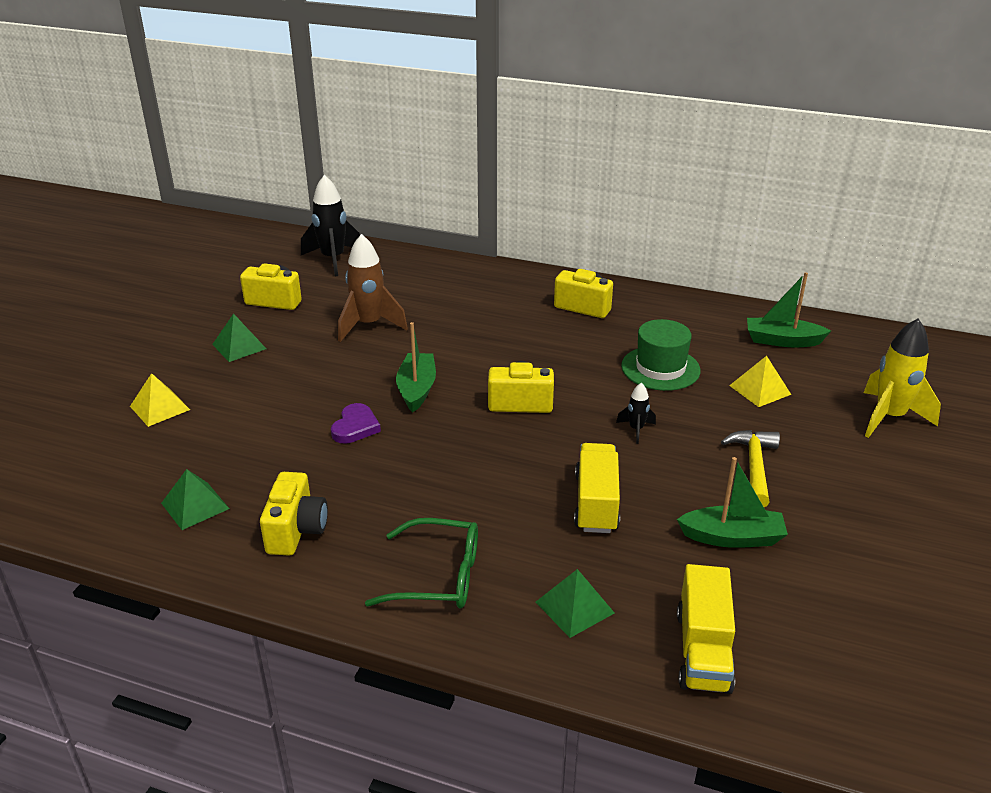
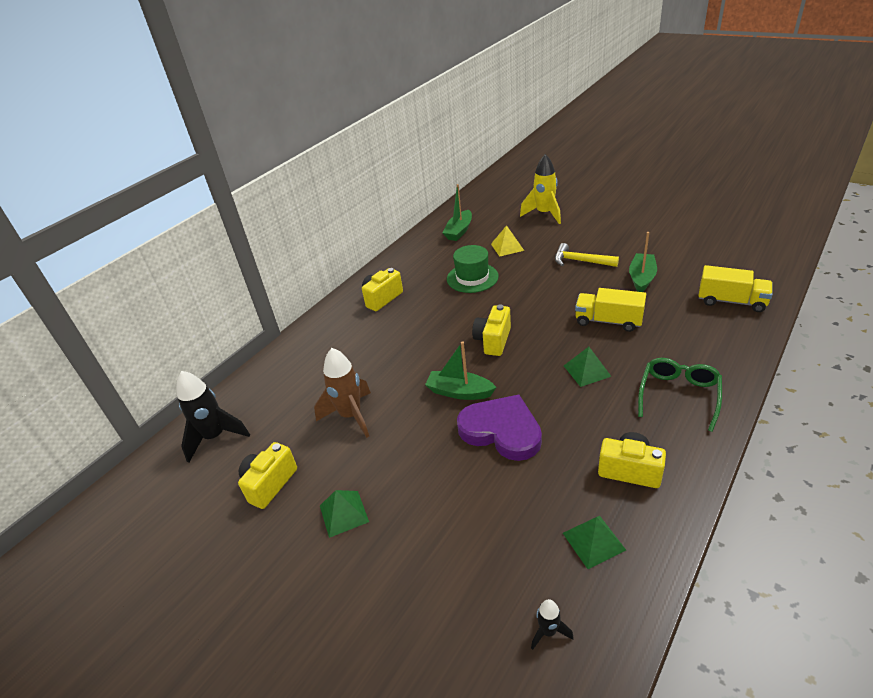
camera: 70 degrees left, 5 degrees up
(160, 408) = (432, 580): yellow pyramid -> none
(355, 427) = (501, 430): purple heart -> purple heart, size x1.89
(574, 607) = (702, 341): green pyramid -> green pyramid (587, 371)
(636, 429) = (536, 296): black rocket -> black rocket (548, 631)

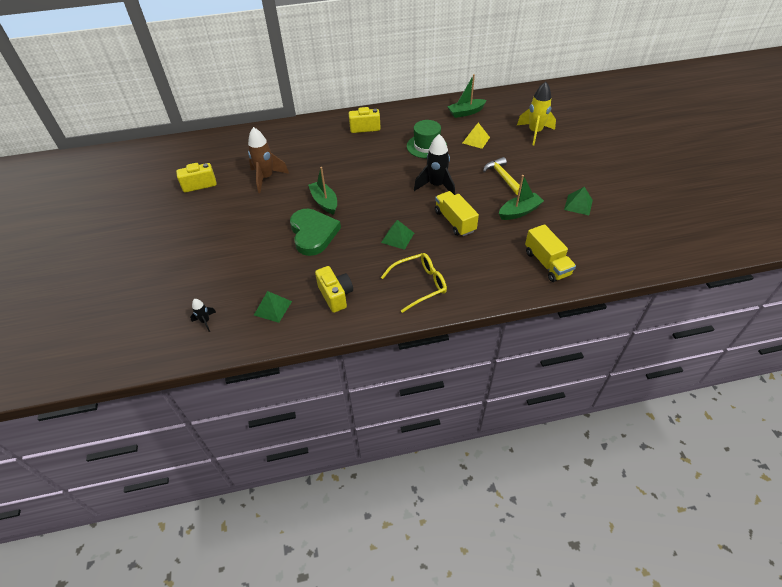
camera: 40 degrees right, 10 degrees up
(215, 437) = (208, 148): black rocket -> black rocket (436, 186)
(343, 513) = (206, 217): green pyramid -> green pyramid (578, 204)
(493, 341) = (380, 188): yellow camera -> none
(501, 430) = (313, 233): purple heart -> green heart
(678, 395) = (419, 285): green glasses -> yellow glasses

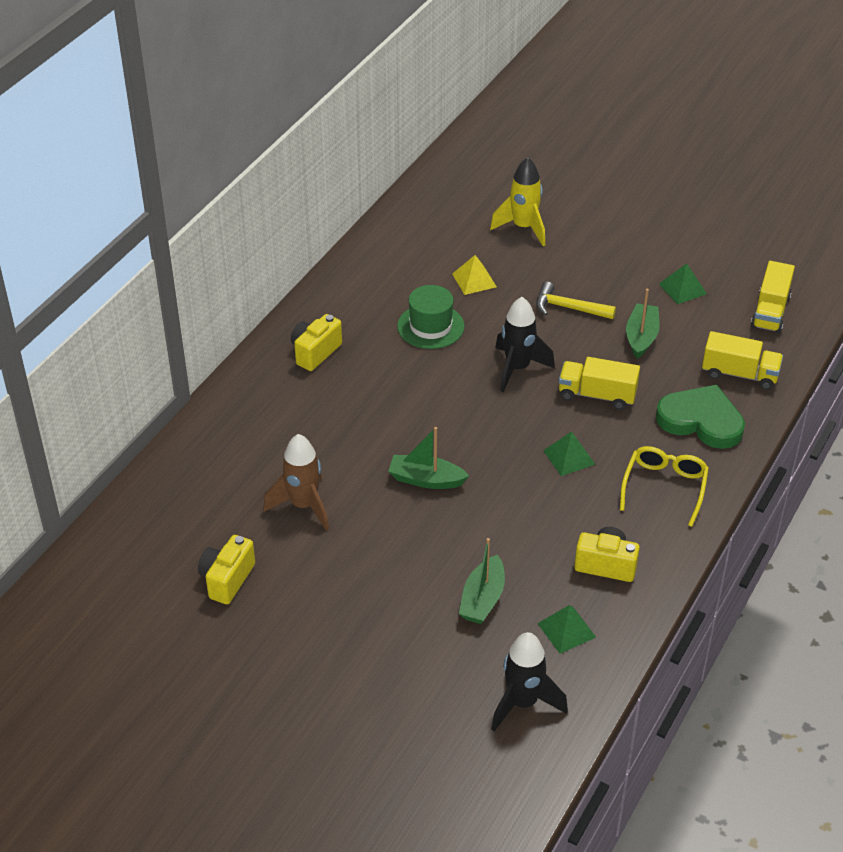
camera: 50 degrees left, 5 degrees down
(205, 321) = (523, 703): black rocket -> black rocket, size x2.05
(313, 233) = (475, 524): green heart -> green heart (701, 421)
(466, 112) = (407, 249): green boat -> green boat (482, 599)
(615, 246) = (770, 312): none -> yellow truck

